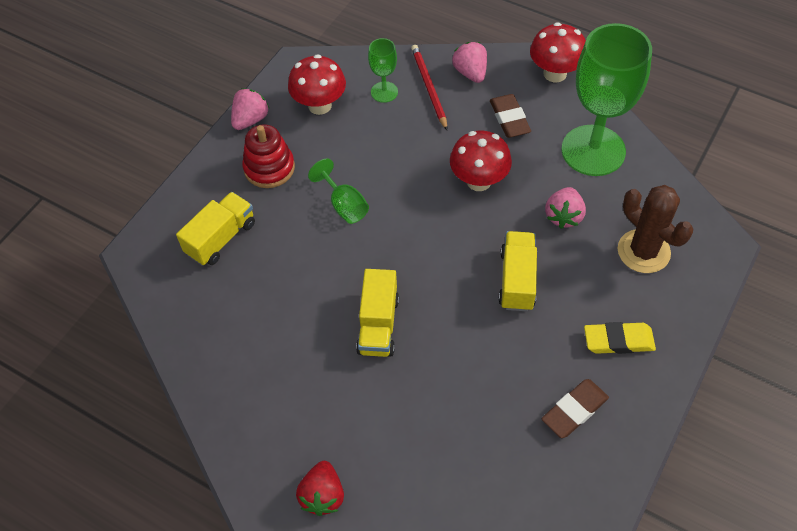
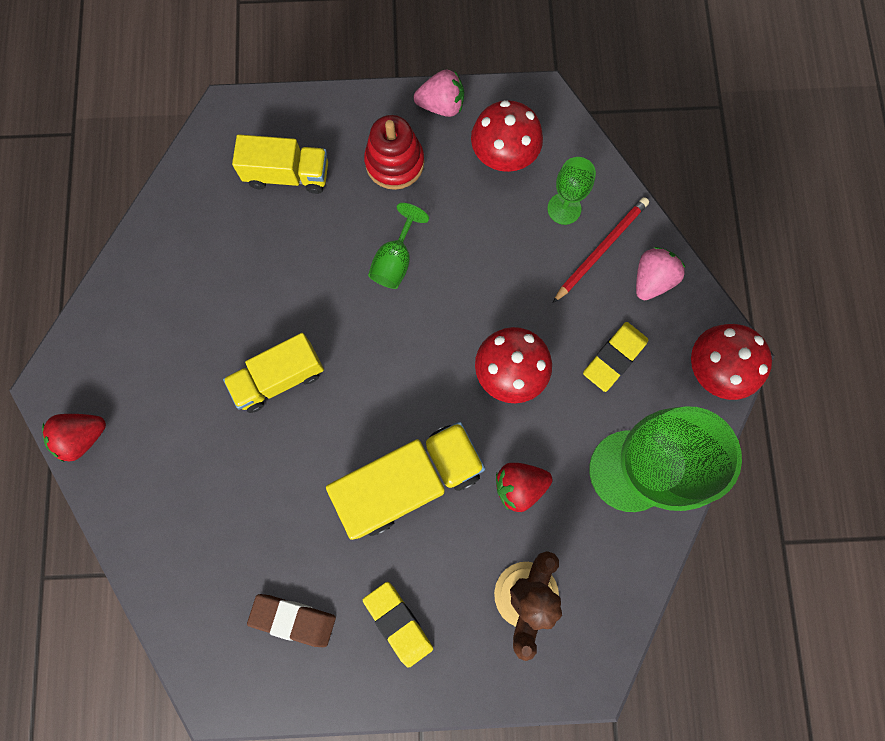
camera: 55 degrees right, 20 degrees up
(509, 119) = (614, 357): brown eraser -> yellow eraser
(517, 280) = (410, 482): yellow truck -> yellow truck, size x1.51
(564, 216) = (519, 486): pink strawberry -> red strawberry

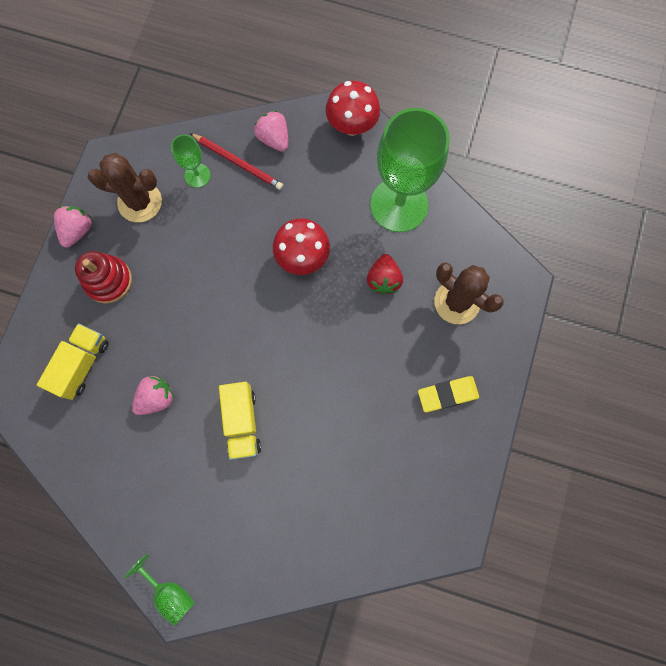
camera: 70 degrees left, 0 degrees up
(83, 437) = (229, 590): red strawberry -> none
(276, 270) = (156, 398): none -> pink strawberry
(293, 619) = (421, 467): brown eraser -> none
(395, 261) = (186, 307): green goblet -> green goblet (170, 592)
(410, 482) = (353, 353): yellow truck -> none
(503, 157) = (140, 202): red mushroom -> brown cactus
(601, 249) = (238, 163): red pencil -> red pencil turned 150 degrees clockwise
(614, 357) = (318, 184): yellow eraser -> none

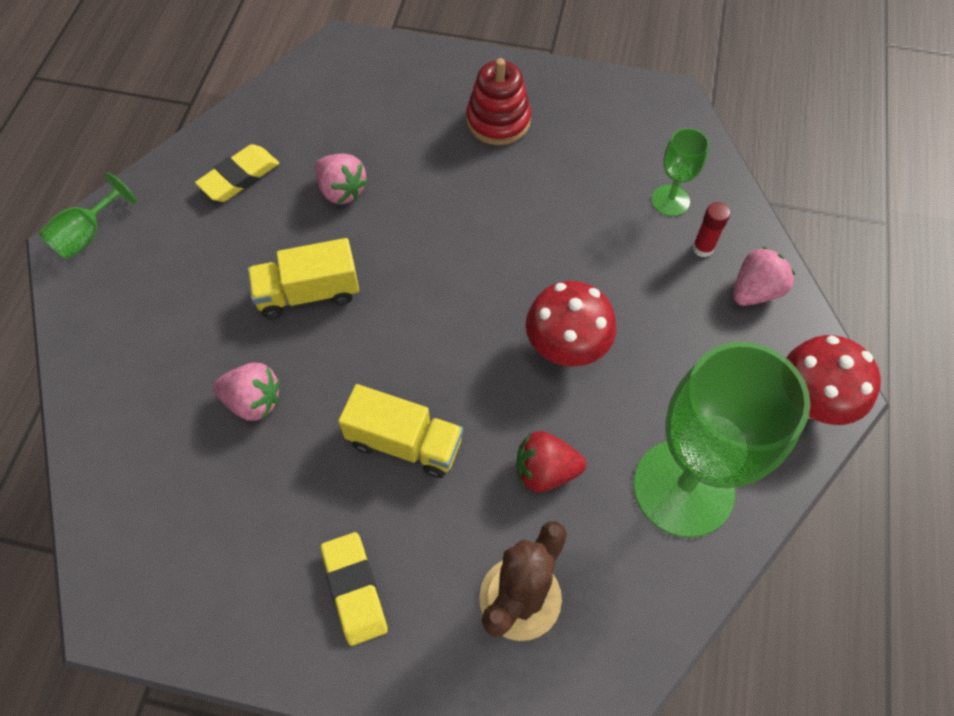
camera: 85 degrees right, 15 degrees down
(78, 230) = (562, 81): pink strawberry -> pink strawberry (253, 401)
(82, 364) = (384, 109): yellow truck -> yellow truck (404, 443)
(132, 475) = (239, 177): none -> yellow eraser
(140, 202) = (615, 140): brown cactus -> none
(238, 163) = (703, 248): red pencil -> red glue stick

